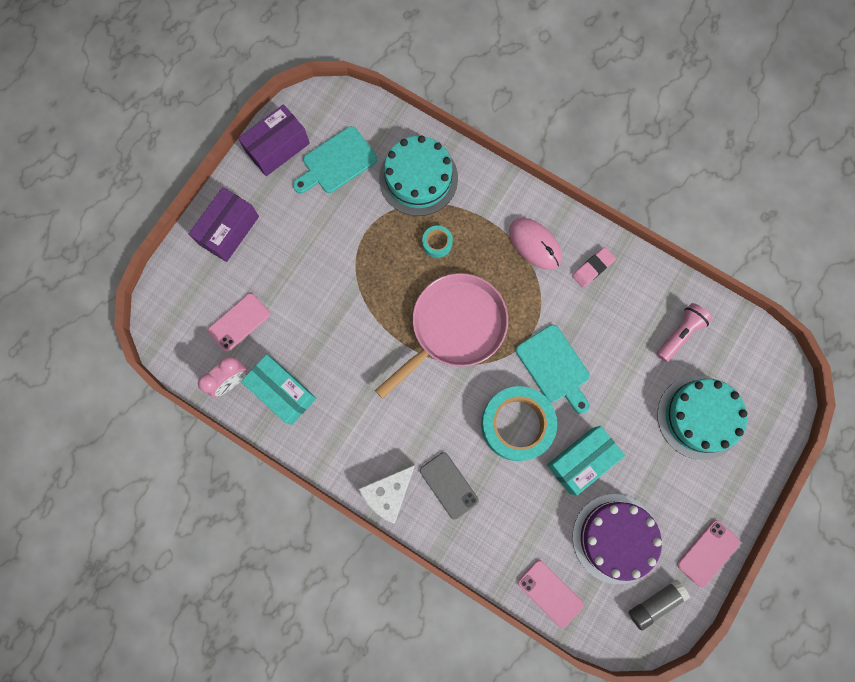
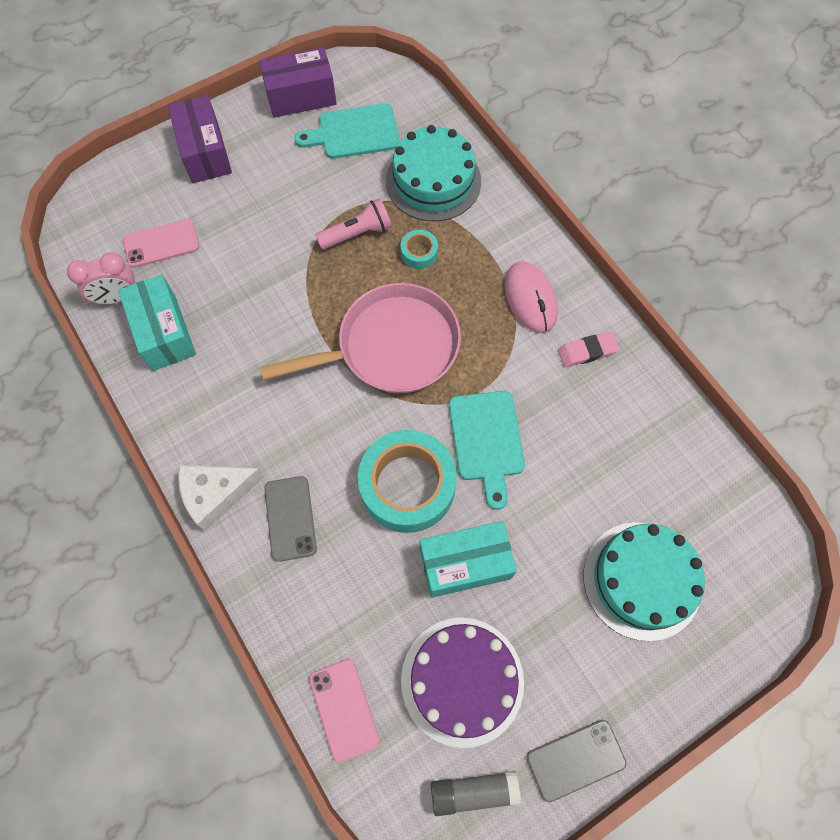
camera: 25 degrees right, 10 degrees down
(229, 230) = (205, 152): purple box -> purple box turned 75 degrees counterclockwise
(679, 334) = (661, 470): pink flashlight -> pink flashlight (357, 234)
(708, 553) = (575, 760): pink phone -> grey phone

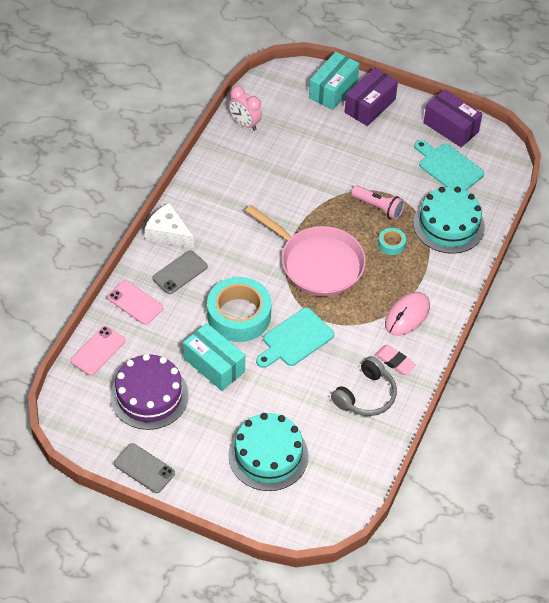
camera: 55 degrees right, 15 degrees down
(161, 244) = (293, 122): pink phone -> pink phone (135, 303)
(164, 332) = (241, 156): turquoise box -> turquoise box (333, 90)
(473, 791) = (96, 429): grey glue stick -> none
(617, 412) = (366, 395): none -> grey headphones

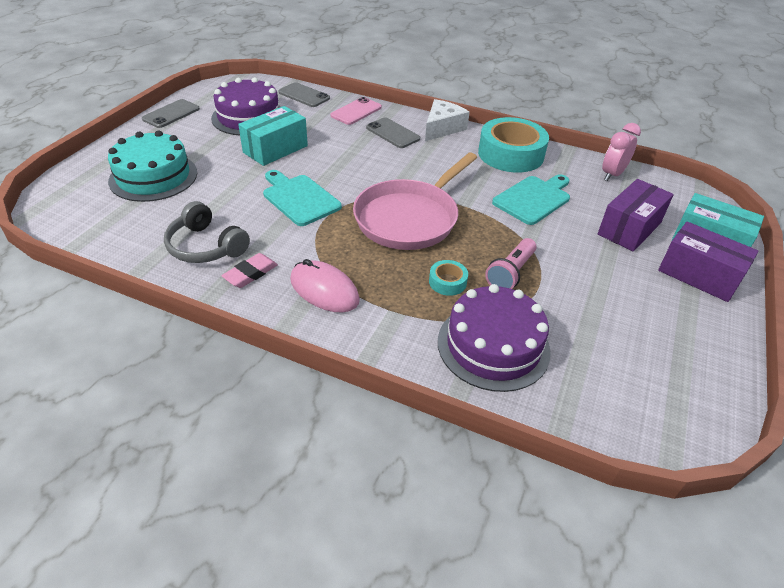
camera: 90 degrees right, 10 degrees down
(98, 351) = (304, 95): pink phone -> grey phone
(239, 315) = (336, 164): turquoise tape -> turquoise tape (511, 154)
(448, 167) = (613, 354): turquoise cutting board -> turquoise cutting board (533, 199)
(448, 225) = (493, 346): turquoise cake -> purple cake
(451, 127) = (703, 364): purple box -> purple box (629, 228)

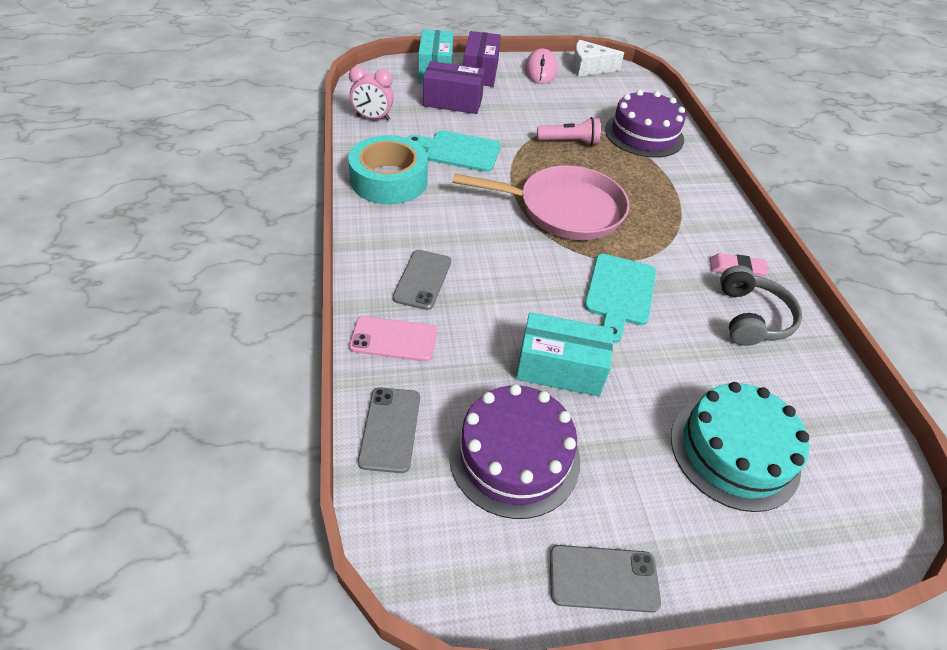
camera: 125 degrees left, 5 degrees up
(324, 290) = (697, 221): pink mouse -> pink mouse (540, 70)
(442, 128) = (372, 243): white cheese -> white cheese (589, 67)
(447, 282) = (614, 166): turquoise tape -> none

